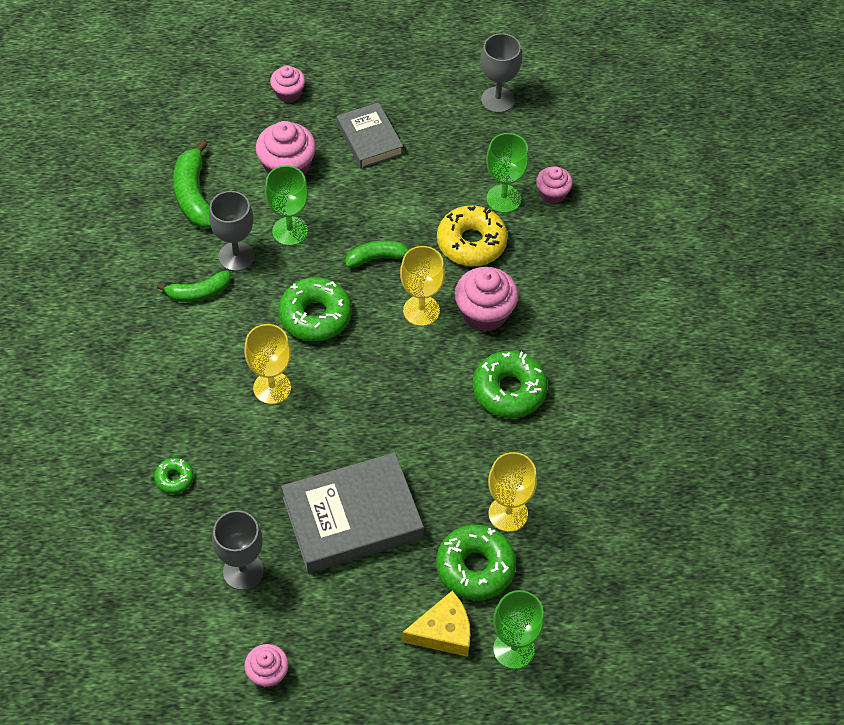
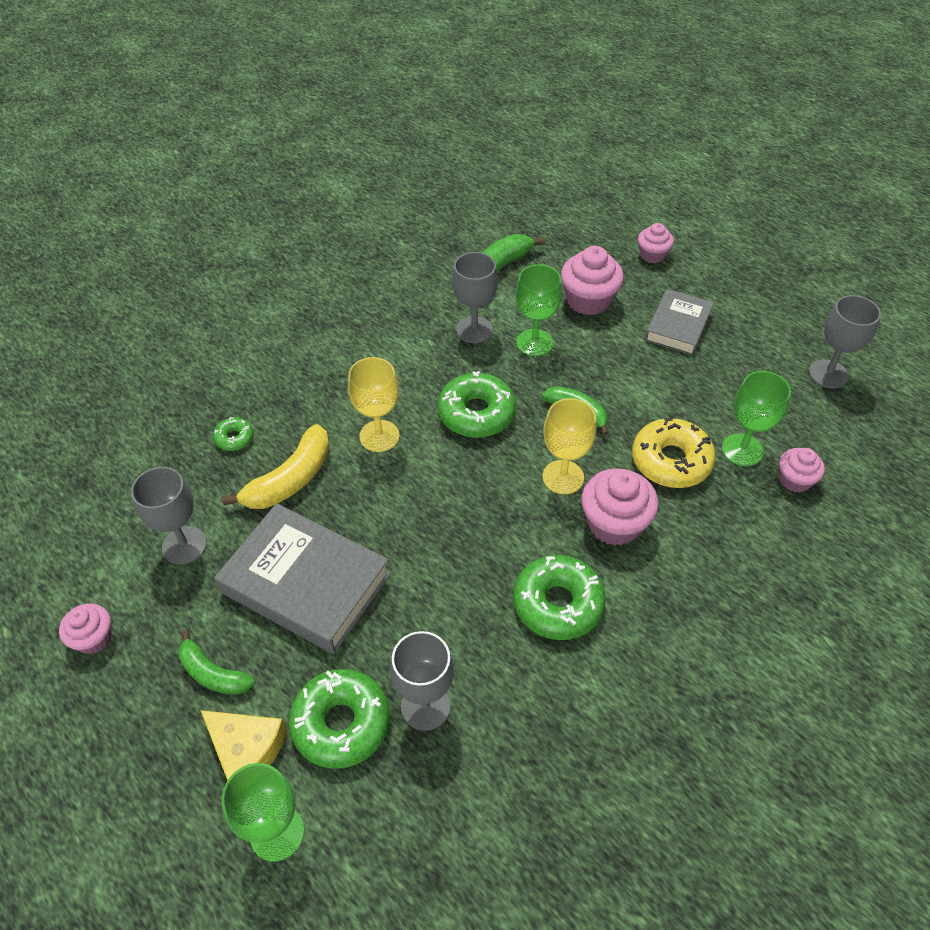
camera: 50 degrees right, 5 degrees down
(198, 293) = (417, 333): green banana -> green banana (213, 673)
(253, 469) = (290, 479): none -> yellow banana
(508, 514) = (425, 706): yellow goblet -> grey goblet

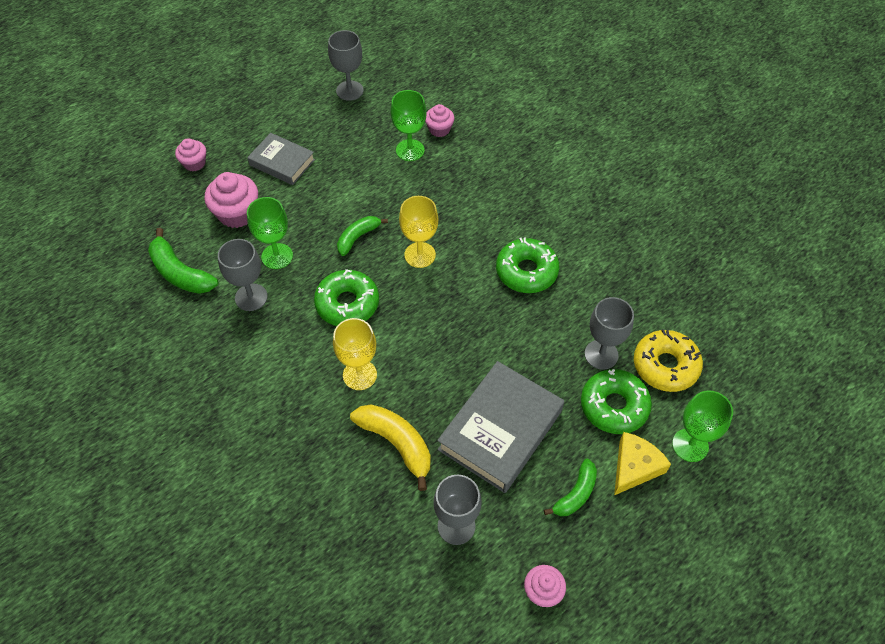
camera: 85 degrees left, 5 degrees up
(234, 438) = (342, 492): green donut -> none
(614, 523) = (464, 231): pink cupcake -> none
(671, 461) = (414, 190): yellow donut -> yellow donut (665, 366)

